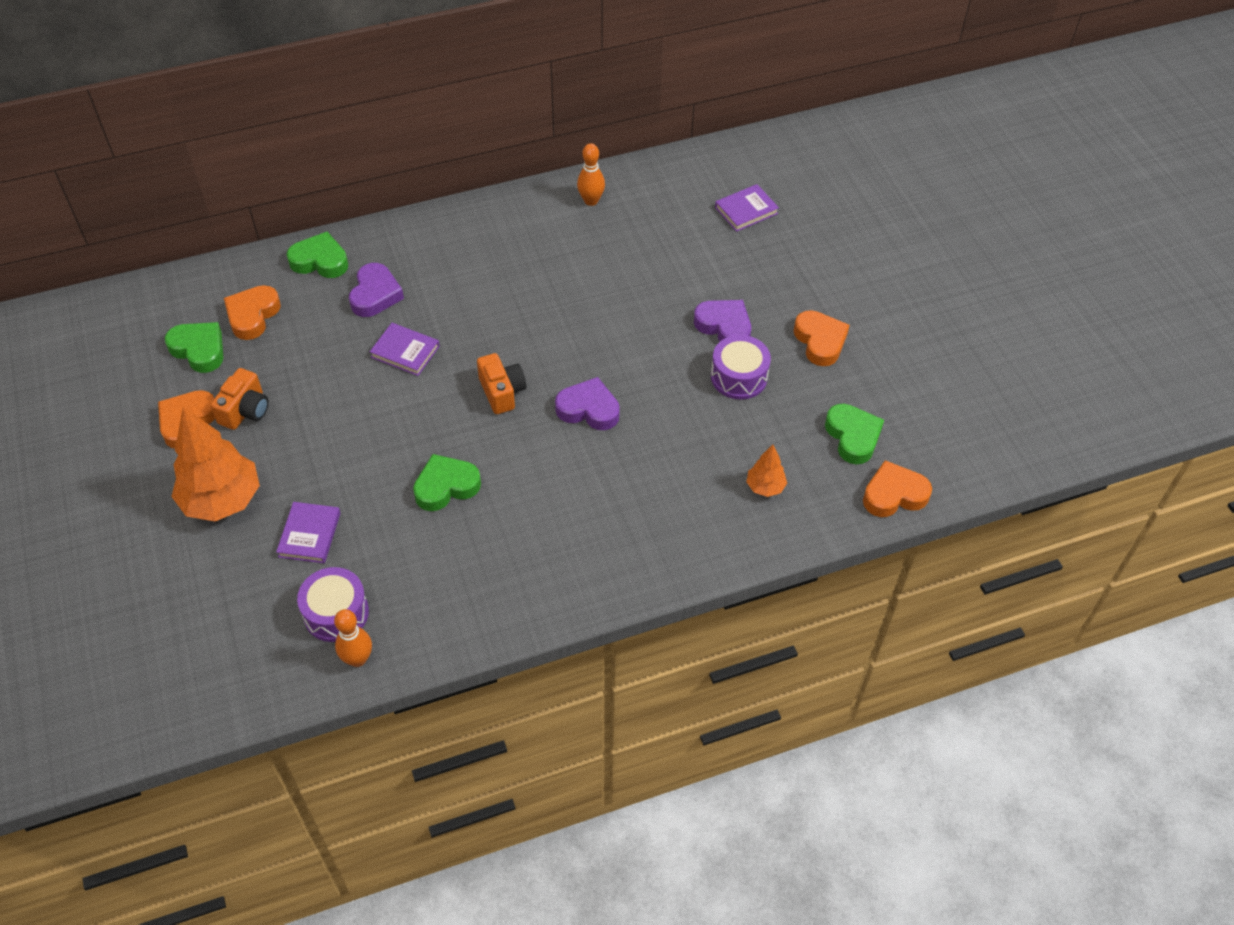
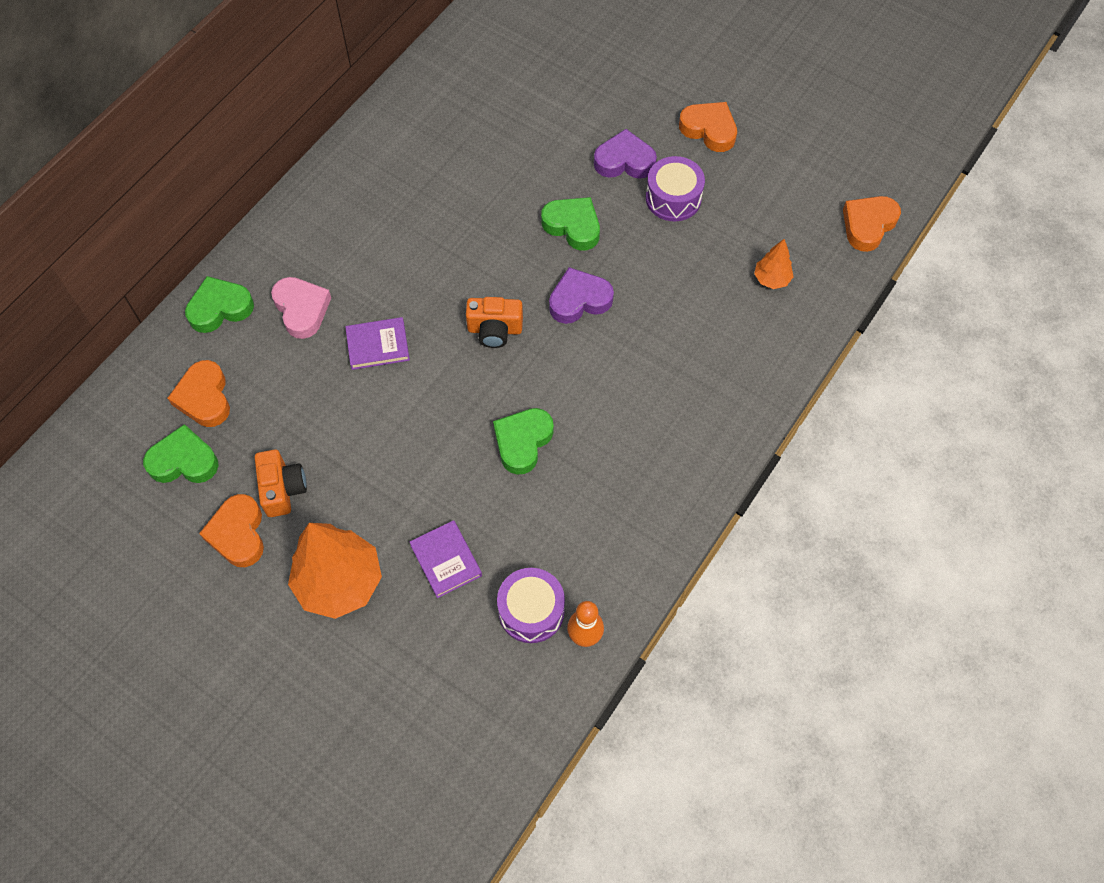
camera: 35 degrees left, 10 degrees up
(375, 294) = (302, 309): purple heart -> pink heart
(502, 392) = (495, 330): orange camera -> orange camera turned 150 degrees clockwise
(591, 201) = (416, 111): orange bowling pin -> none
(746, 210) = (554, 46): purple book -> none
(853, 436) = (800, 196): green heart -> green heart (573, 226)

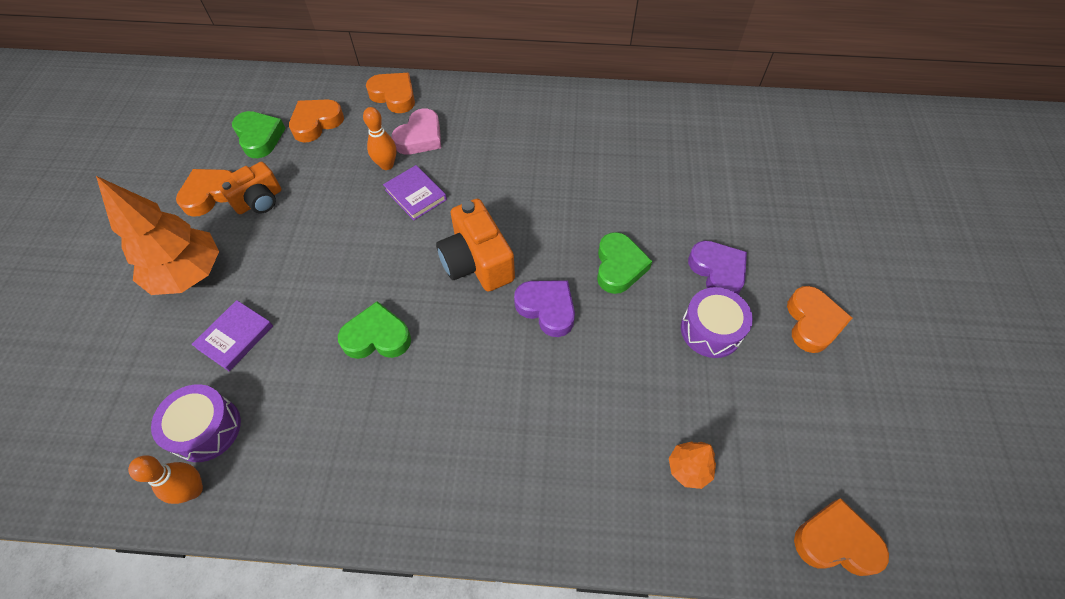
camera: 60 degrees right, 5 degrees down
(220, 308) = (394, 96): green heart -> orange heart
(318, 355) = (386, 165): none -> orange bowling pin
(495, 330) = (477, 262): orange camera -> orange camera, size x1.51

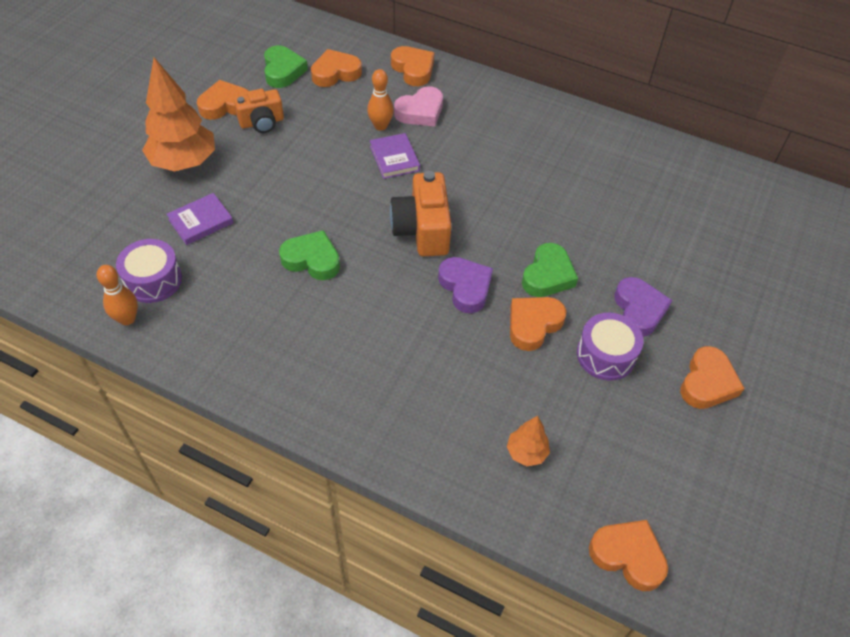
camera: 20 degrees right, 5 degrees down
(630, 324) = (533, 324): none -> orange heart

